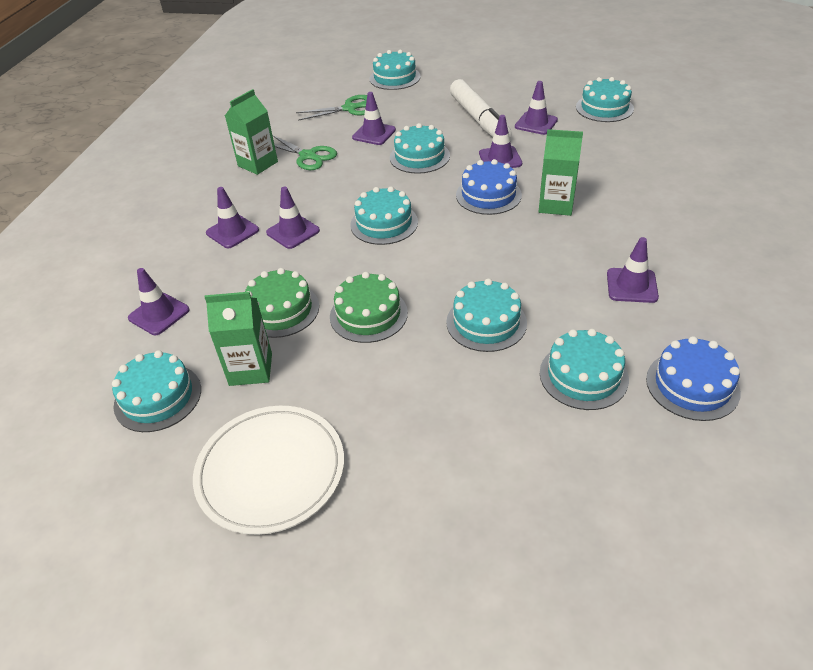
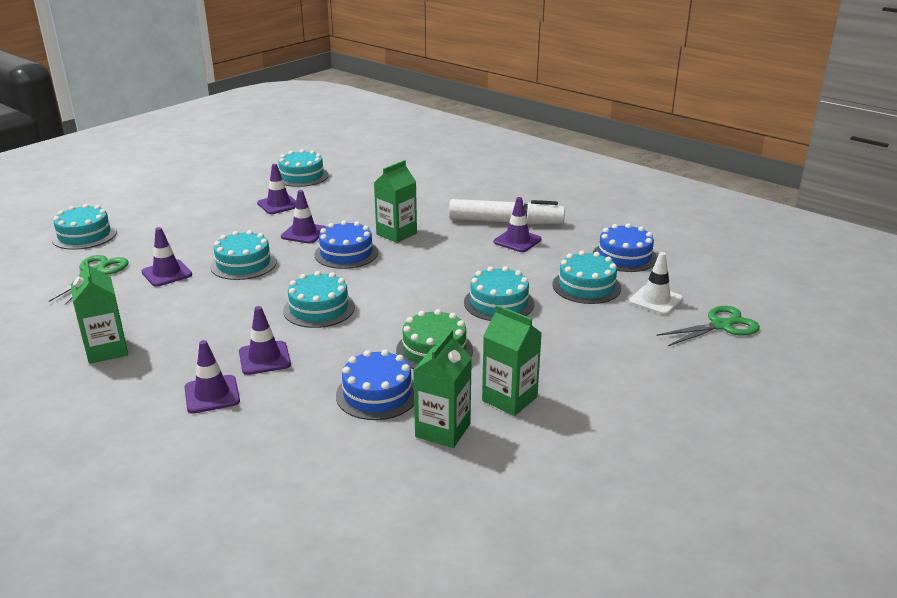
camera: 65 degrees left, 15 degrees down
(158, 397) = (428, 498): turquoise cake -> none
(159, 314) = (295, 474): purple traffic cone -> none
(271, 470) = (577, 447): white plate -> none
(281, 310) = (377, 394): green cake -> blue cake
(308, 156) = (144, 317): green scissors -> green scissors (721, 326)
(321, 394) = (509, 399): none -> green carton
(479, 119) = (232, 223): white marker -> white marker (505, 222)
(608, 448) = (655, 300): none -> white traffic cone

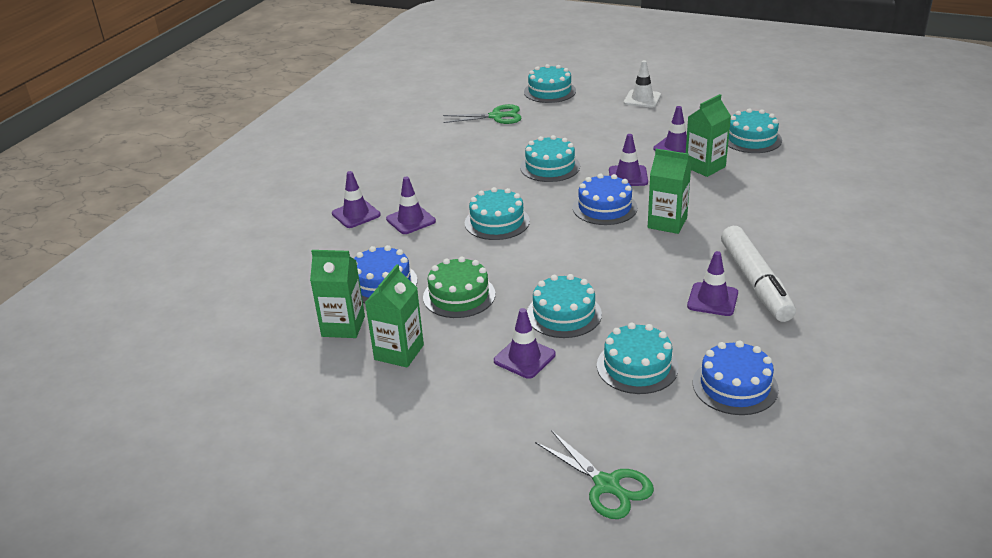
camera: 75 degrees right, 5 degrees up
(107, 350) = (394, 158): green carton -> green carton (705, 167)
(167, 273) = (512, 142): purple traffic cone -> purple traffic cone (524, 358)
(655, 300) = (637, 424): white traffic cone -> white traffic cone (642, 99)

